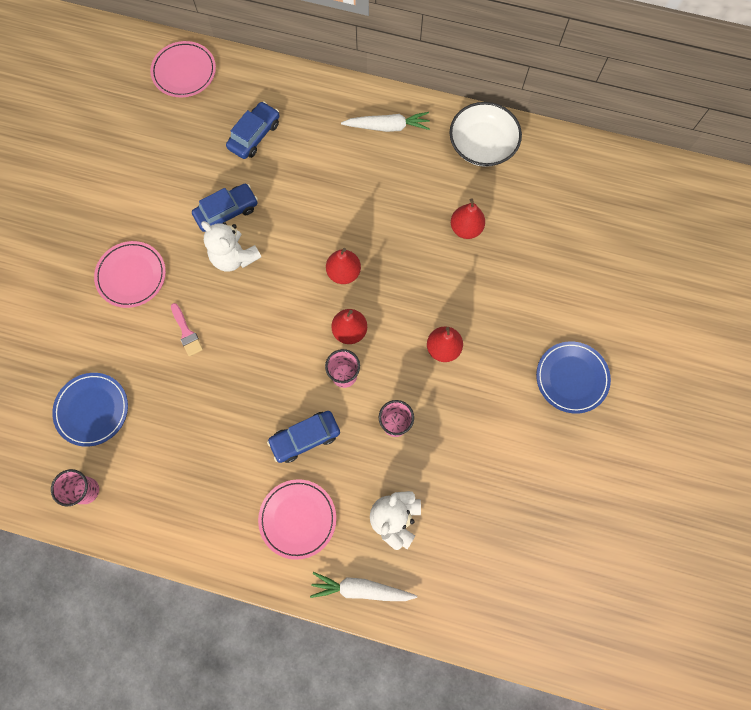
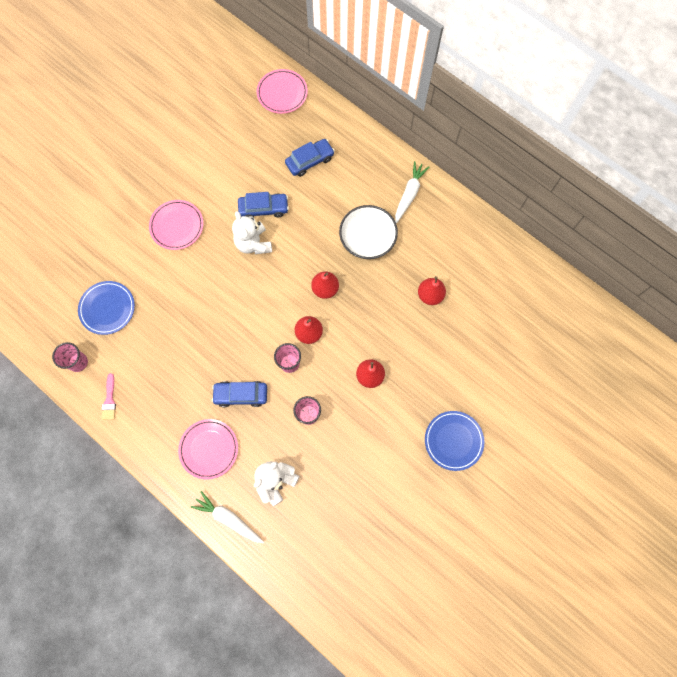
camera: 25 degrees right, 0 degrees up
(186, 332) = (195, 283): pink brush -> pink brush (109, 400)
(387, 127) = (409, 194): white carrot -> white carrot turned 90 degrees counterclockwise
(482, 145) = (473, 238): white bowl -> white bowl (367, 239)

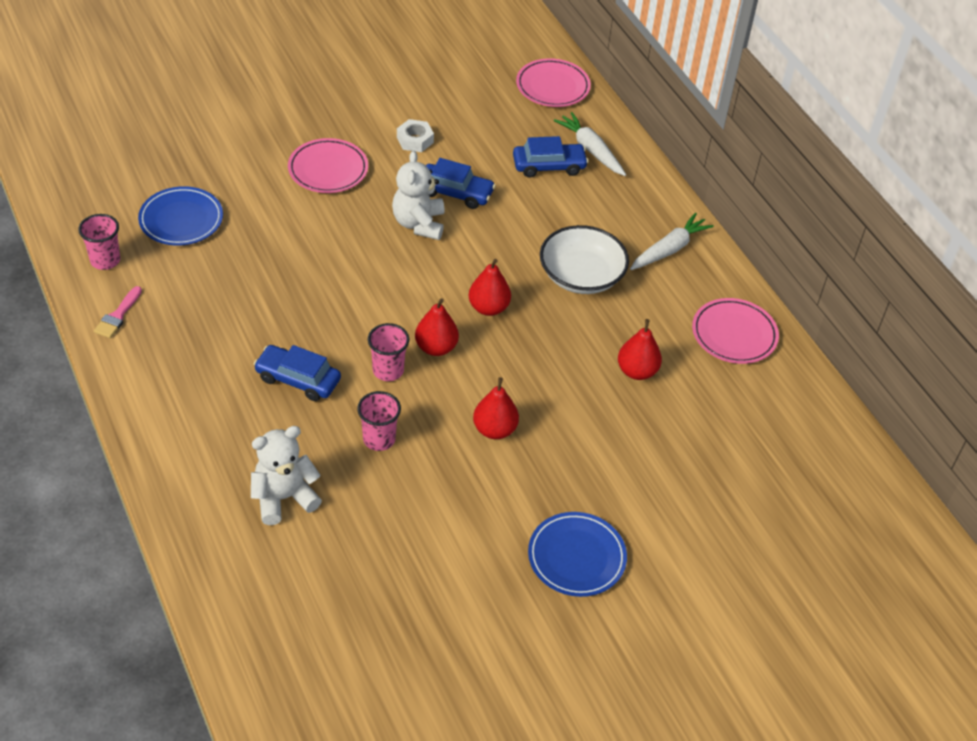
camera: 20 degrees right, 25 degrees down
(209, 449) = (214, 422): pink plate -> pink plate (734, 334)
(218, 177) = (415, 140): none -> white nut
(229, 519) = (189, 514): white carrot -> white carrot (591, 150)

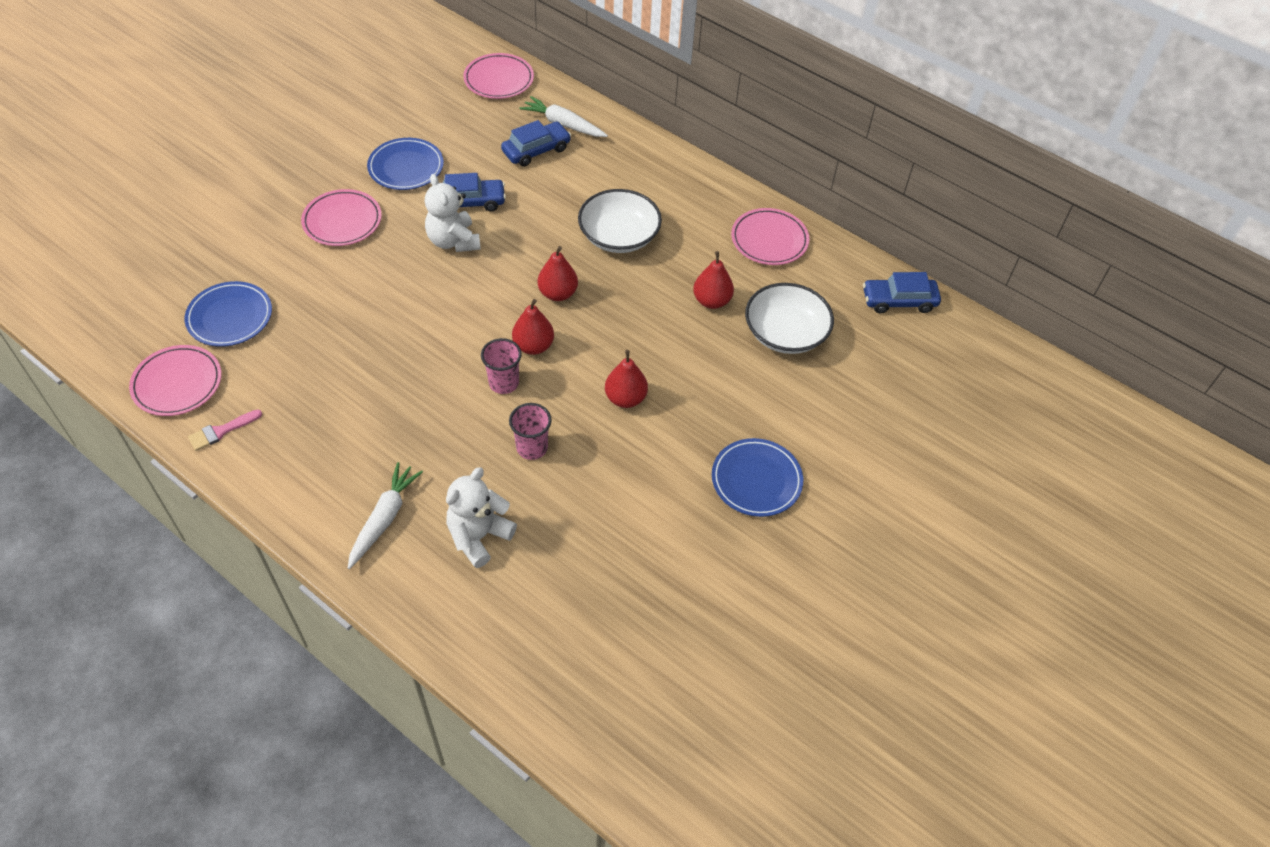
camera: 25 degrees left, 5 degrees up
(105, 260) = (177, 383): pink cup -> pink plate
(118, 316) = (221, 431): pink brush -> pink brush turned 60 degrees clockwise
(298, 379) = (428, 423): blue car -> blue car (899, 301)
(415, 140) = (406, 167): white nut -> blue plate
(669, 249) = (677, 187): white carrot -> white carrot (384, 519)
(694, 430) = (785, 333): none -> white bowl

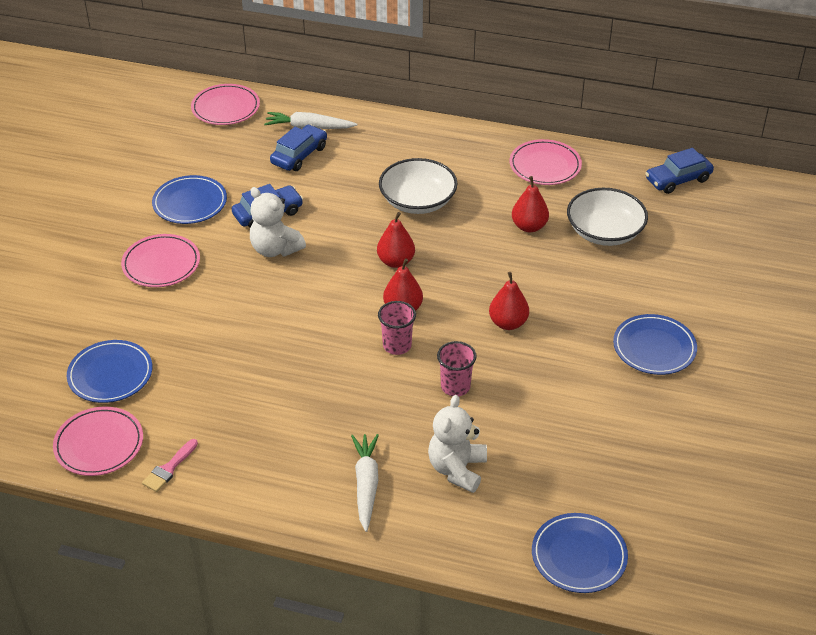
camera: 20 degrees left, 10 degrees down
(538, 678) = (579, 556): none -> blue plate

